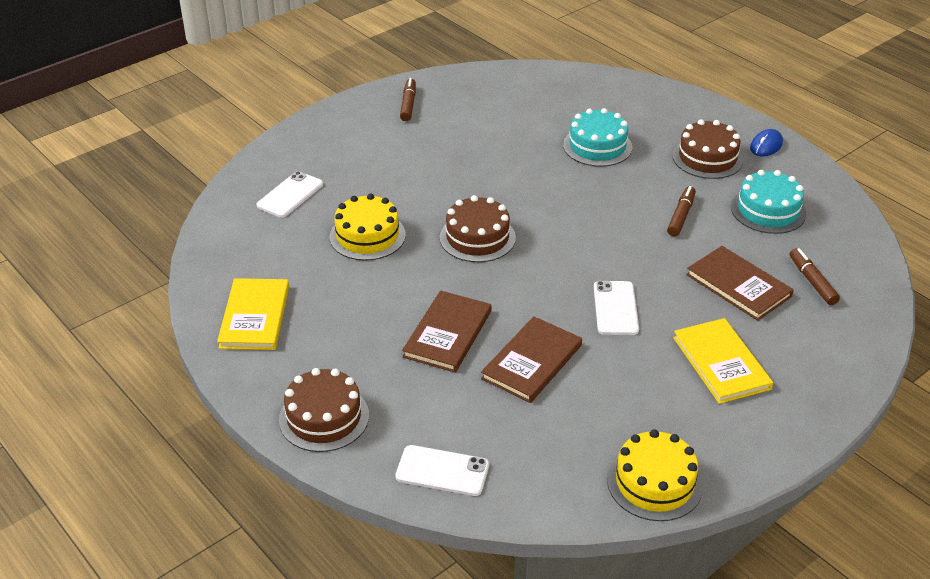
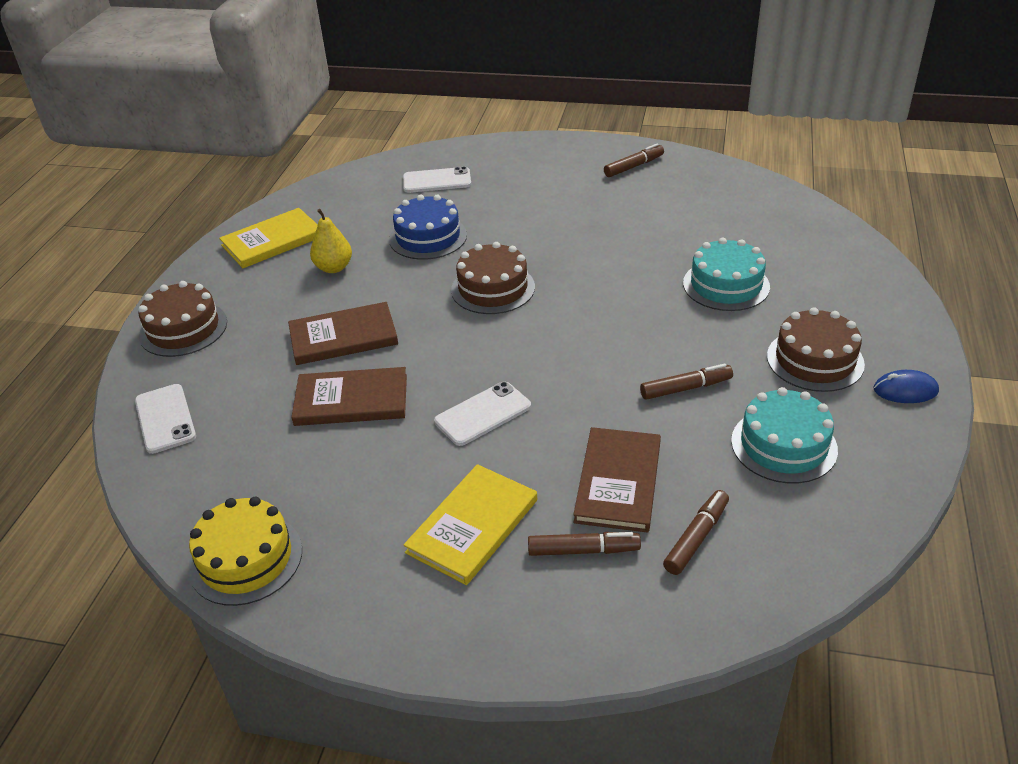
camera: 55 degrees right, 0 degrees up
(344, 300) = (334, 268): none -> yellow pear
(367, 236) = (428, 237): yellow cake -> blue cake
(784, 328) = (583, 550): none -> brown marker

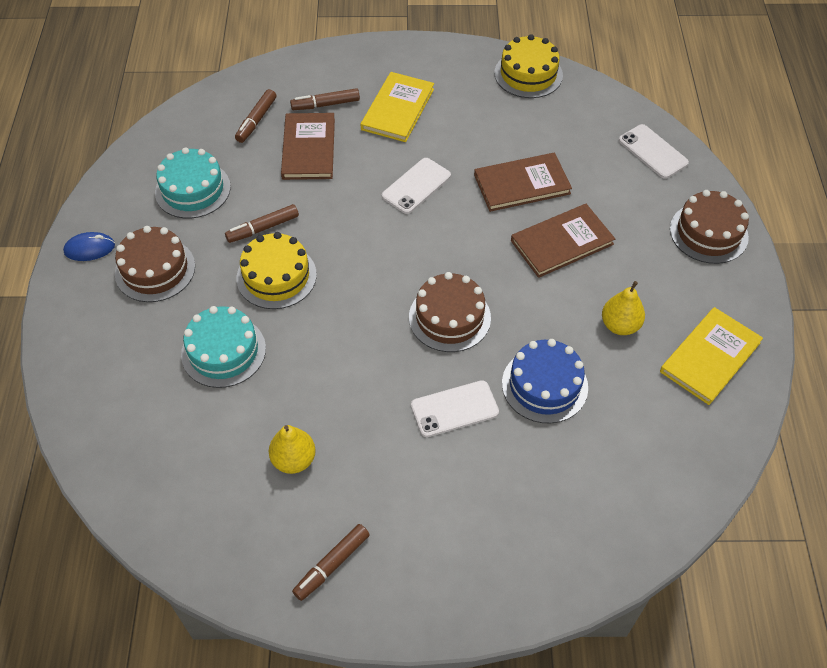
camera: 165 degrees right, 15 degrees up
(437, 181) = (580, 497): white phone -> white phone (454, 409)
(659, 214) = (294, 460): none -> yellow pear
(670, 339) = (276, 276): none -> yellow cake

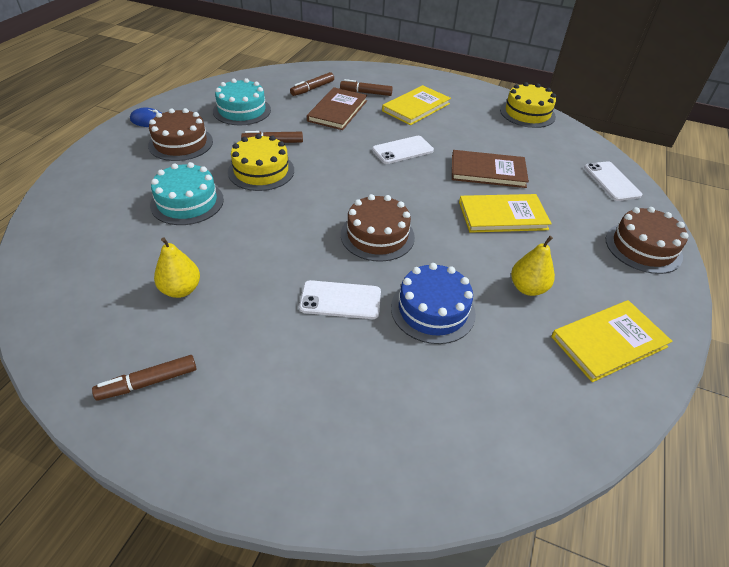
camera: 20 degrees right, 10 degrees down
(562, 242) = (502, 216): brown book -> yellow book

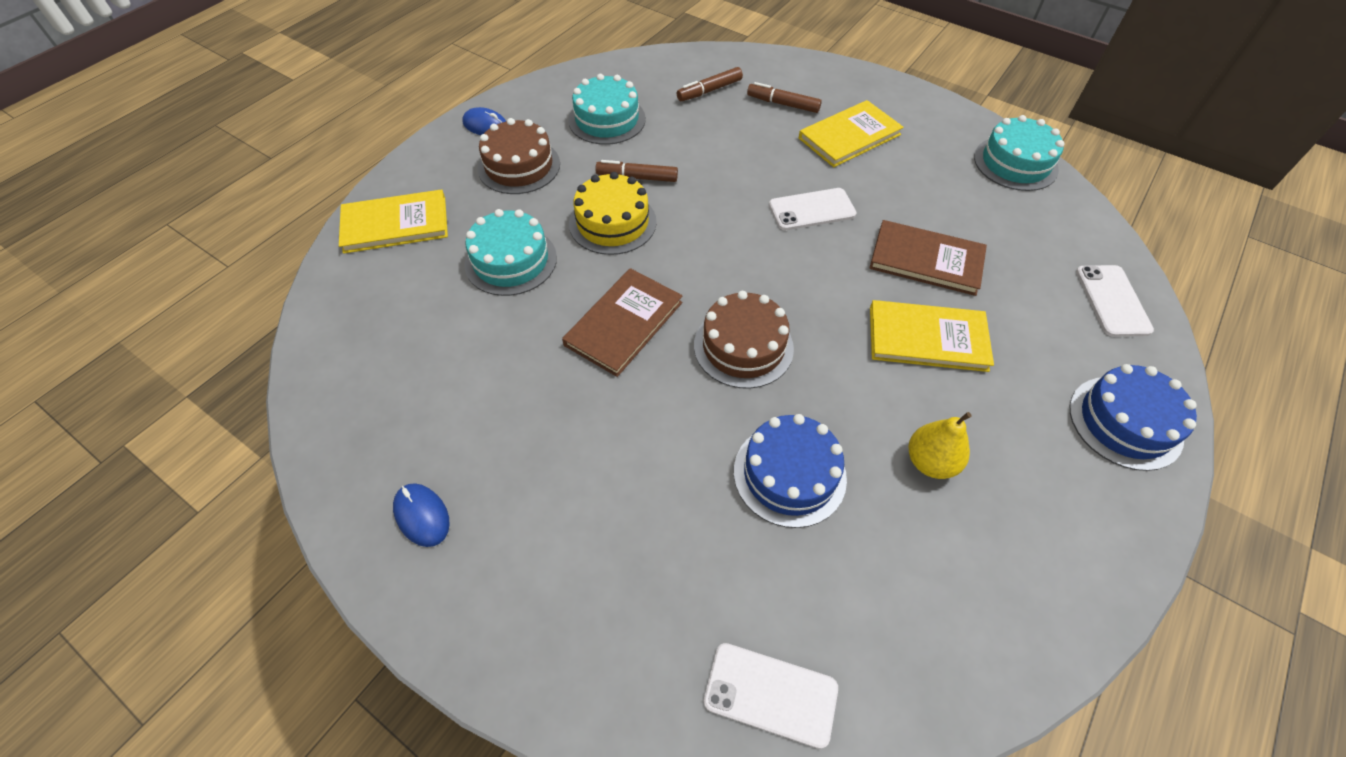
camera: 15 degrees right, 10 degrees up
(148, 382) = (422, 515): brown marker -> blue mouse
(181, 290) = (481, 391): yellow pear -> none
(337, 111) = (736, 132): brown book -> brown book (624, 323)
(340, 300) = (672, 439): white phone -> white phone (770, 694)
(527, 113) = (1015, 163): yellow cake -> turquoise cake
(608, 342) = (1023, 567): yellow book -> yellow book (395, 224)
(643, 247) = (1125, 422): brown cake -> blue cake

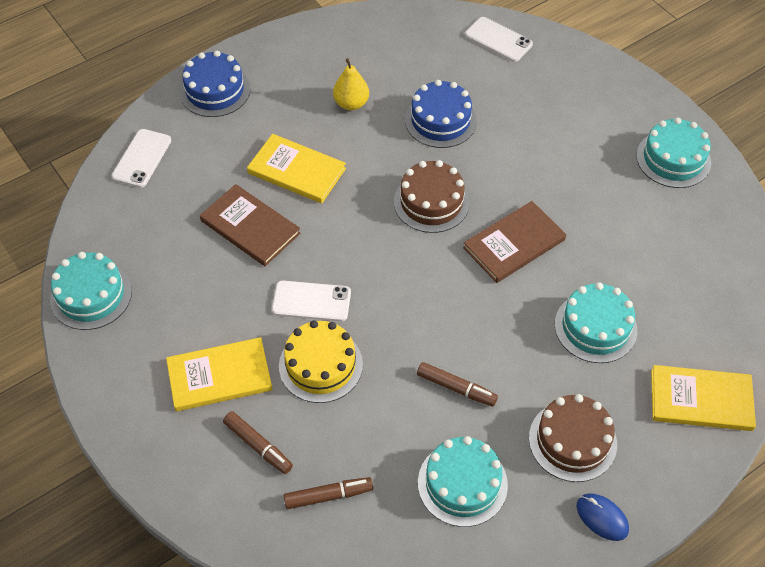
camera: 160 degrees left, 0 degrees up
(422, 515) = (673, 159): blue mouse -> turquoise cake
(612, 222) = (496, 341): yellow cake -> yellow cake (320, 365)

